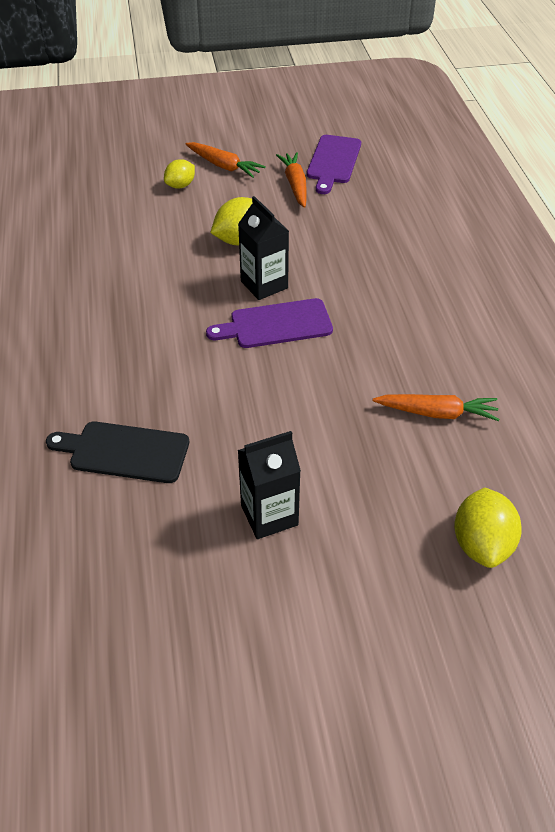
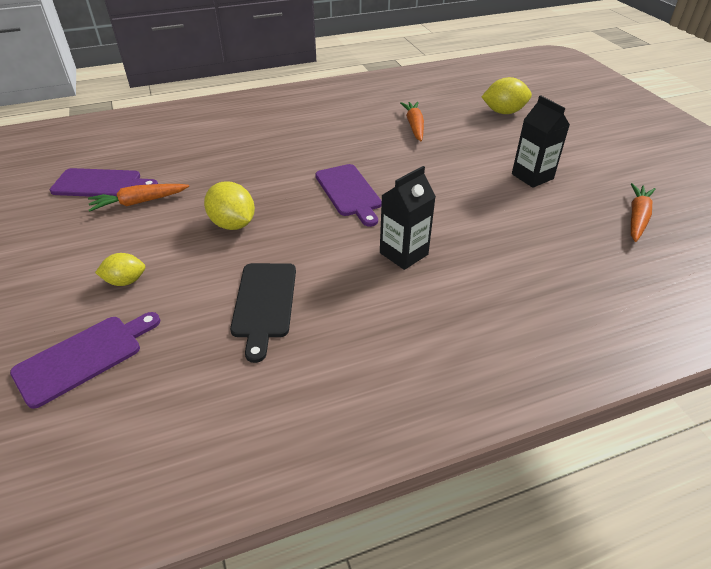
camera: 100 degrees left, 5 degrees down
(105, 174) = (84, 357): none -> purple cutting board
(124, 452) = (521, 247): black cutting board -> black cutting board (264, 303)
(180, 185) = (125, 281): yellow lemon -> yellow lemon turned 45 degrees counterclockwise
(224, 166) = (90, 253): orange carrot -> orange carrot (637, 218)
(264, 285) = (298, 203): black carton -> black carton (403, 253)

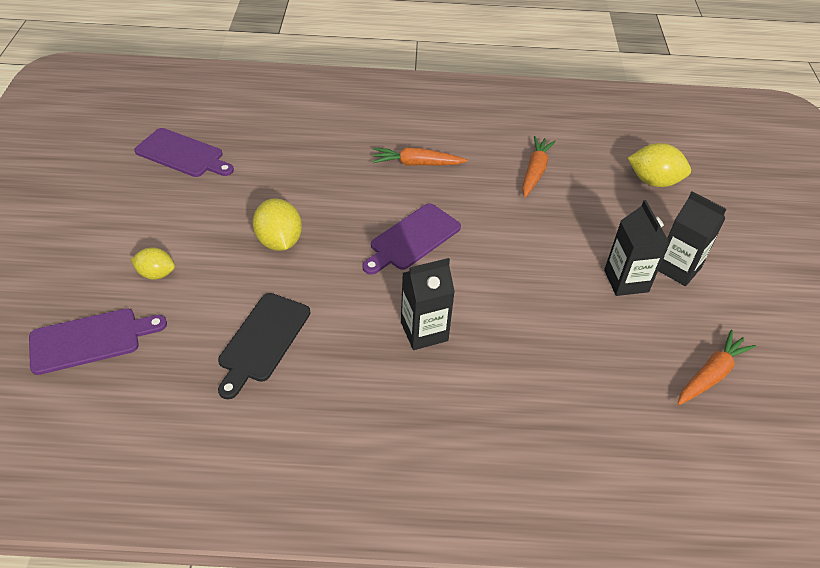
camera: 20 degrees right, 5 degrees up
(139, 202) = (207, 187): orange carrot -> orange carrot (417, 164)
(349, 192) = (412, 239): purple cutting board -> purple cutting board turned 45 degrees clockwise
(561, 159) = (678, 268): none -> black carton

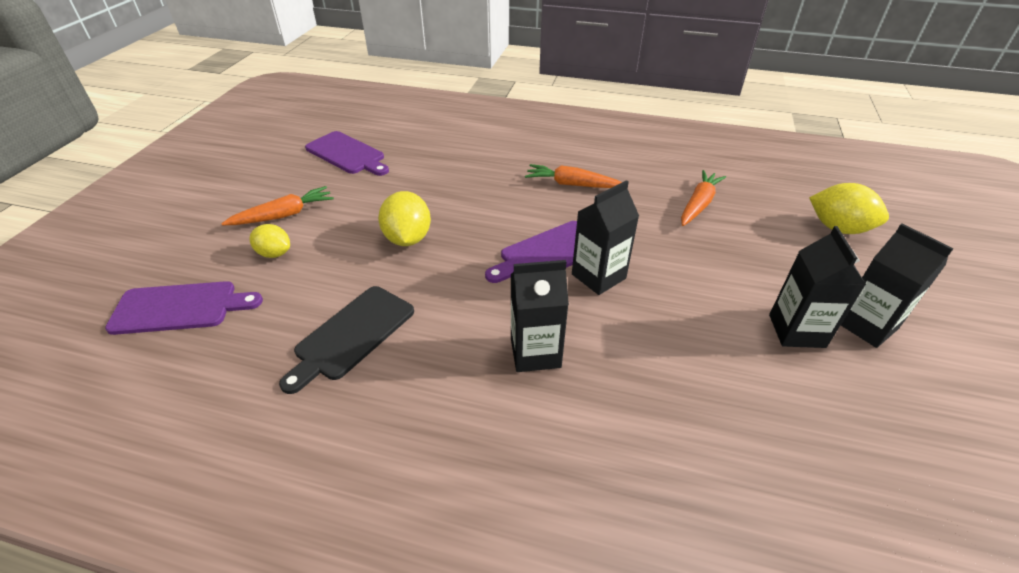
camera: 15 degrees right, 5 degrees down
(461, 255) = (598, 276): none -> black carton
(711, 374) = (913, 469): orange carrot -> orange carrot (284, 215)

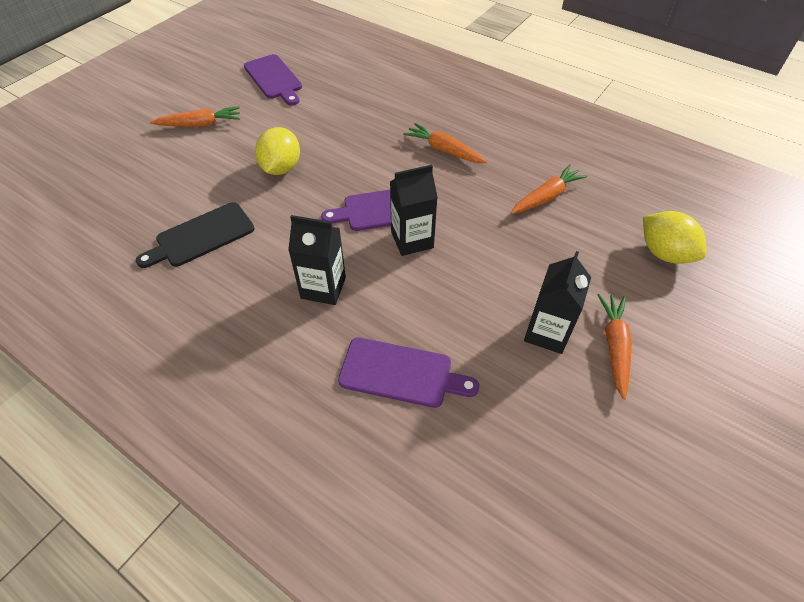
camera: 20 degrees right, 10 degrees up
(180, 308) = (99, 183): purple cutting board -> purple cutting board (401, 373)
(274, 253) = (179, 156): yellow lemon -> none
(866, 325) = (614, 346): black carton -> orange carrot

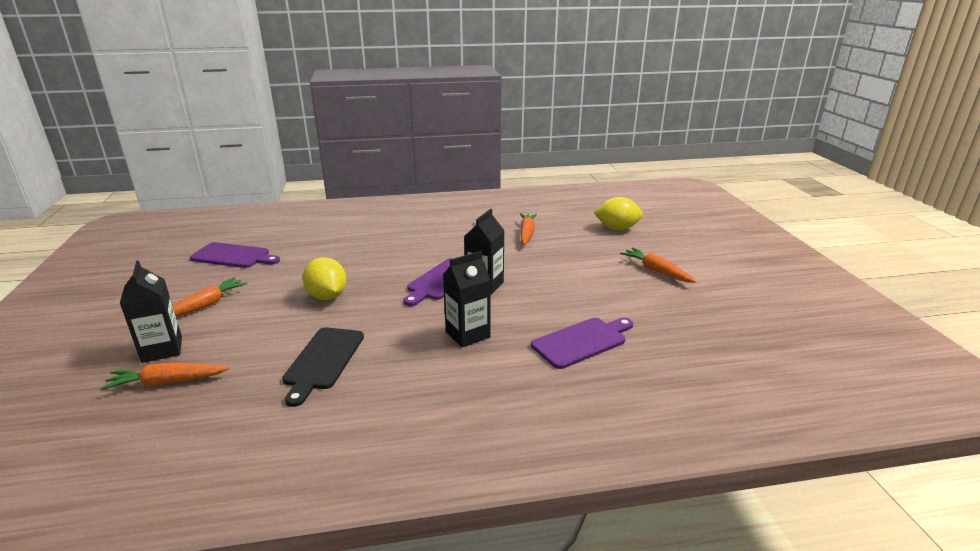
camera: 45 degrees left, 25 degrees down
(444, 150) = (433, 240): orange carrot -> orange carrot (167, 382)
(547, 333) = (620, 283): black carton -> black carton (162, 349)

